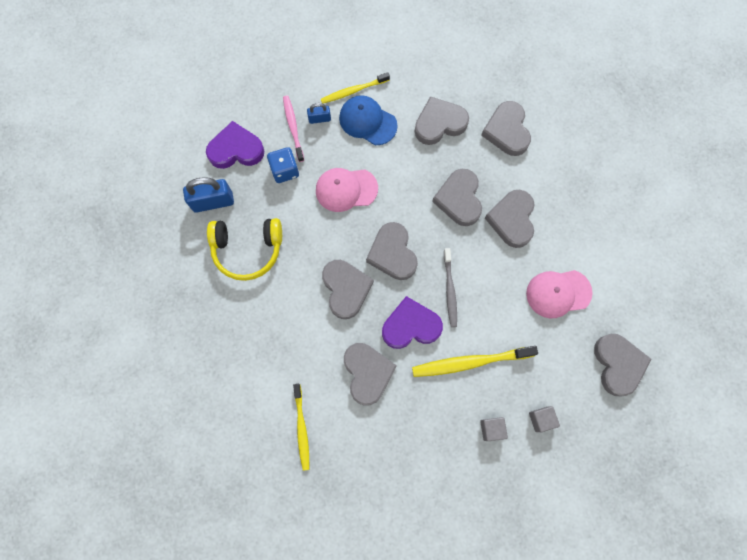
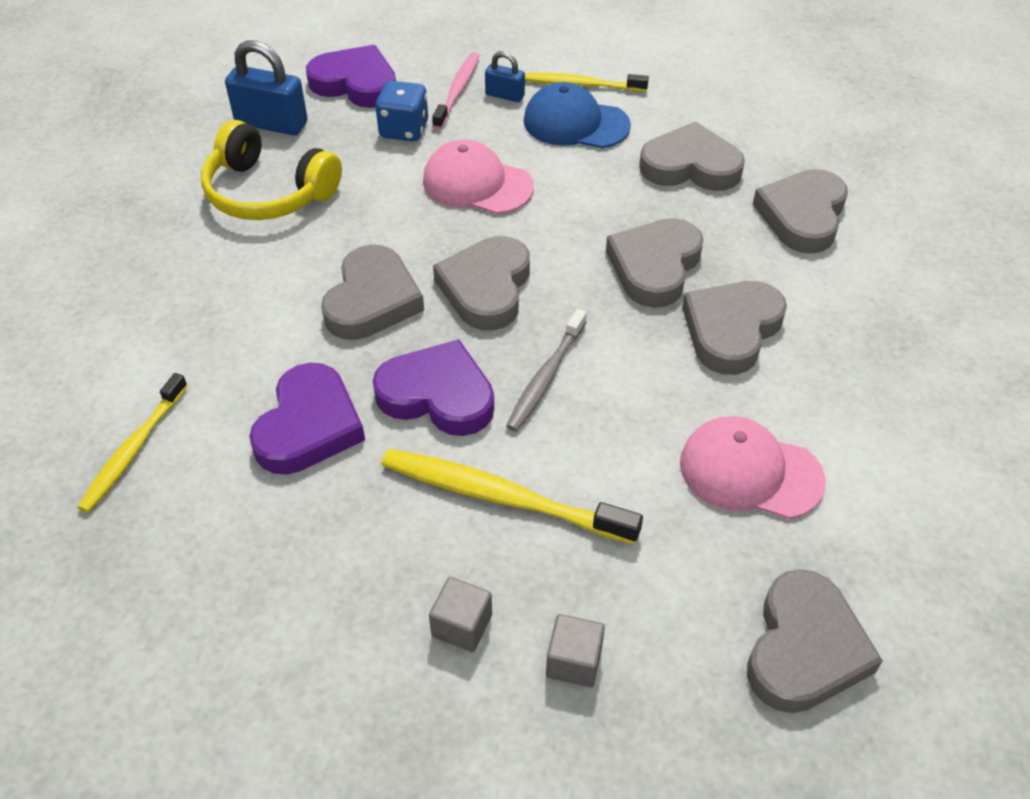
camera: 30 degrees right, 25 degrees down
(367, 121) = (575, 123): blue cap -> blue cap turned 45 degrees counterclockwise
(367, 373) = (309, 426): grey heart -> purple heart

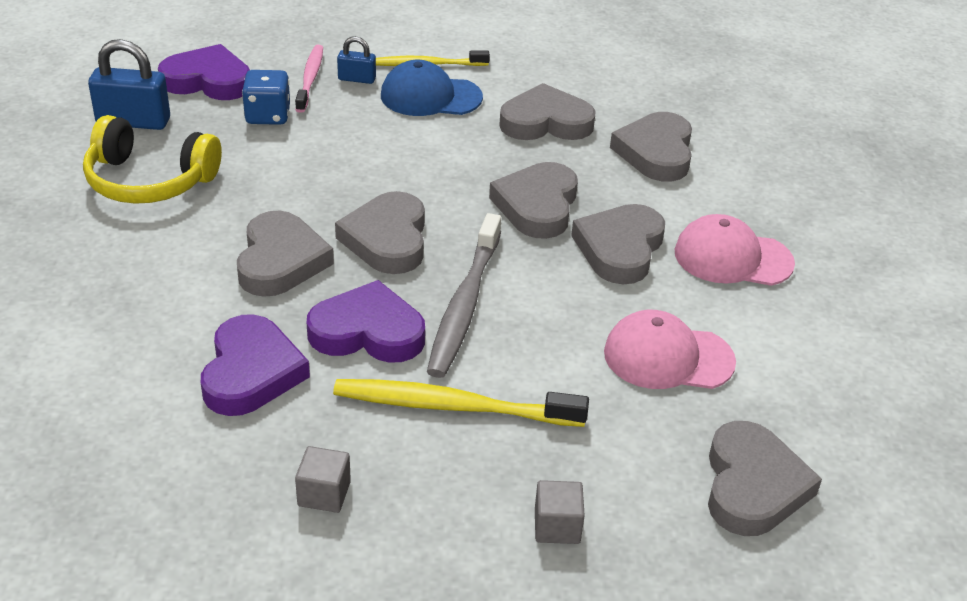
camera: 15 degrees left, 10 degrees down
(133, 450) = (80, 415): yellow toothbrush -> none
(462, 625) = (447, 514): grey cube -> grey cube (324, 494)
(477, 184) = (352, 155): pink cap -> pink cap (732, 258)
(545, 377) = (464, 305): grey toothbrush -> grey toothbrush, size x1.52

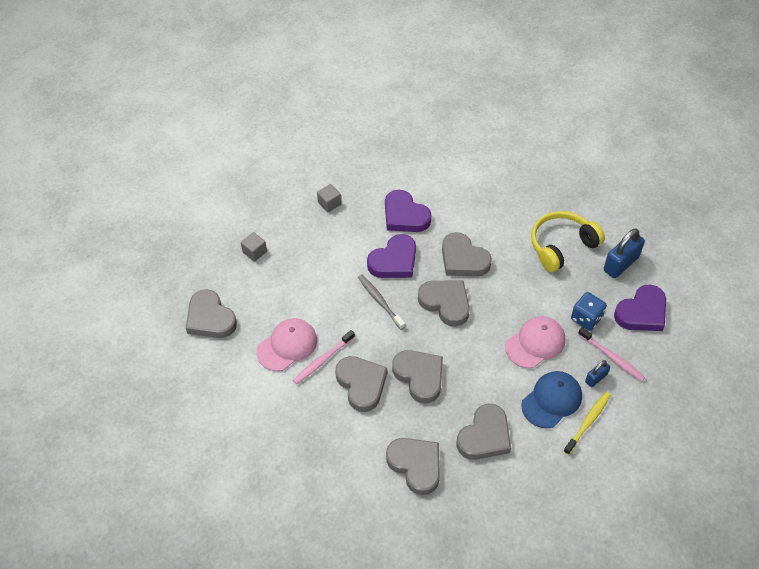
camera: 135 degrees right, 15 degrees up
(452, 406) = (332, 260): yellow toothbrush -> none
(464, 305) = (379, 301): grey toothbrush -> grey toothbrush, size x0.66
(638, 306) = (322, 360): none -> pink toothbrush
(732, 258) = (314, 424): pink cap -> pink cap (535, 343)

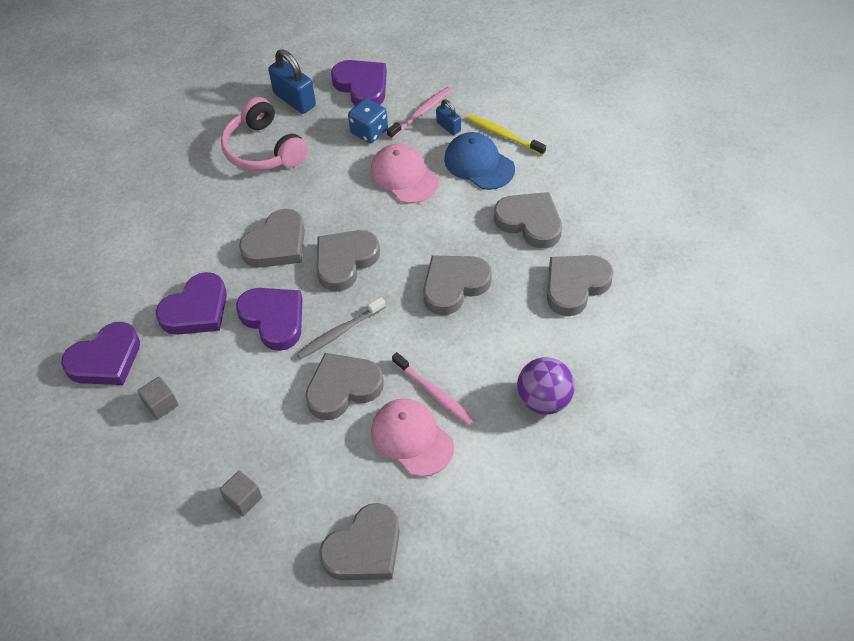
camera: 90 degrees left, 0 degrees up
(309, 433) = (544, 400): none -> purple ball
(361, 384) = (468, 346): grey heart -> grey heart (343, 388)
(367, 171) = (105, 359): none -> purple heart
(562, 246) = (264, 149): yellow headphones -> pink headphones

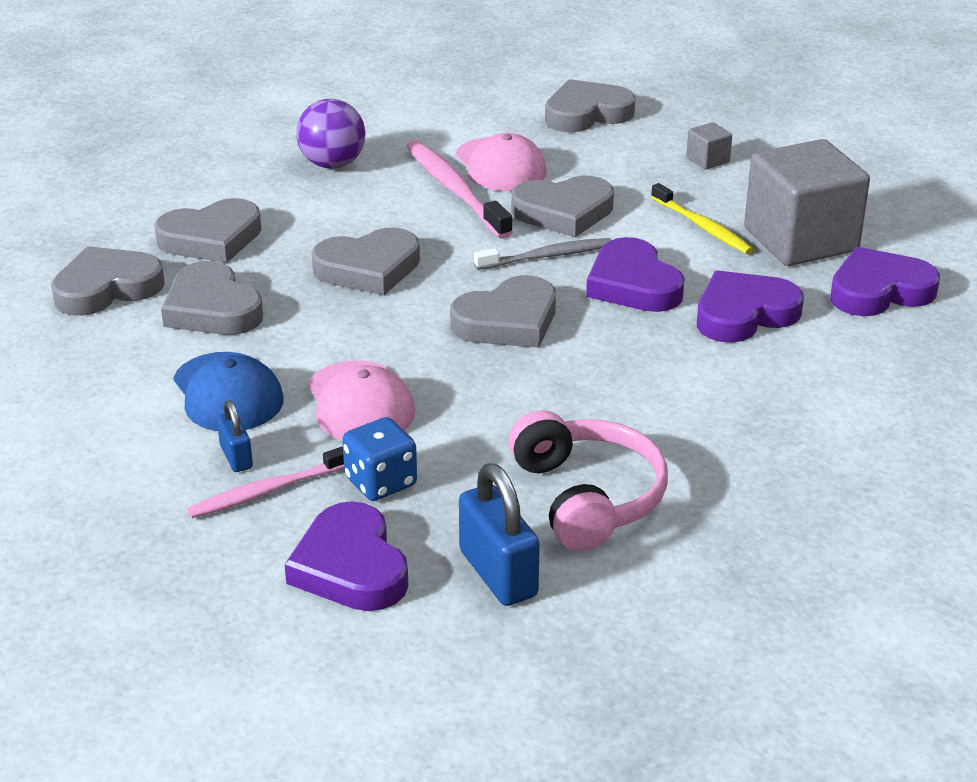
camera: 165 degrees left, 20 degrees down
(161, 404) = (800, 240): grey cube -> grey cube, size x2.48
(277, 244) = (604, 361): grey heart -> grey heart (107, 288)
(434, 393) = (454, 189): pink toothbrush -> pink toothbrush, size x1.52
(503, 135) = (155, 423): yellow toothbrush -> yellow toothbrush (703, 227)

